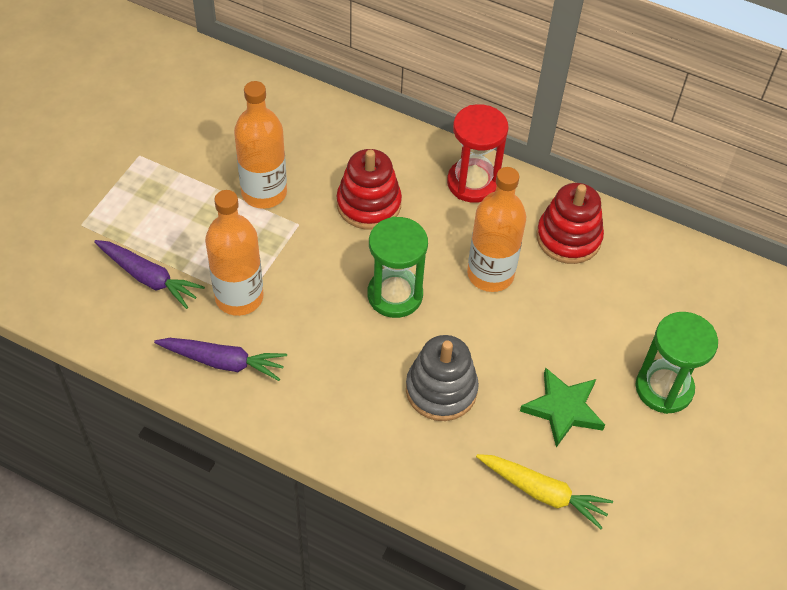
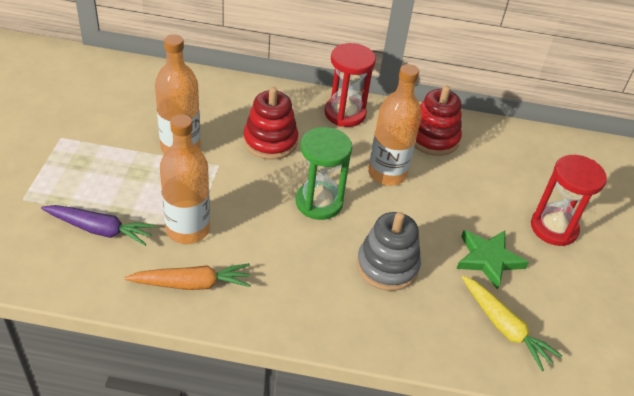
camera: 20 degrees left, 10 degrees down
(223, 362) = (192, 284): purple carrot -> orange carrot
(543, 493) = (504, 327): yellow carrot -> yellow carrot turned 45 degrees clockwise
(664, 388) = (553, 228): green hourglass -> red hourglass

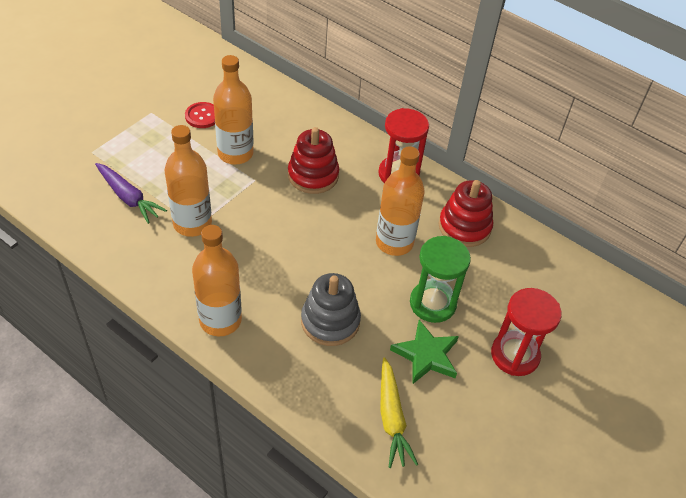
camera: 30 degrees right, 5 degrees up
(119, 123) = (202, 116): none -> red button
(192, 284) = (165, 268): orange carrot -> none
(286, 310) = (220, 320): none -> orange bottle
(319, 202) = (314, 244): green hourglass -> green hourglass (432, 303)

